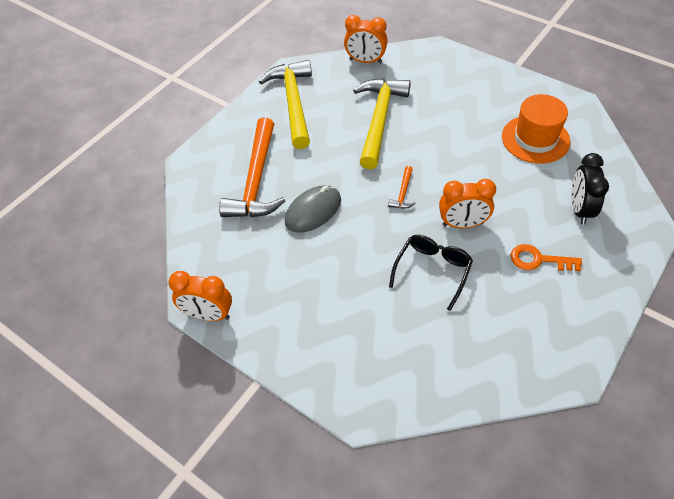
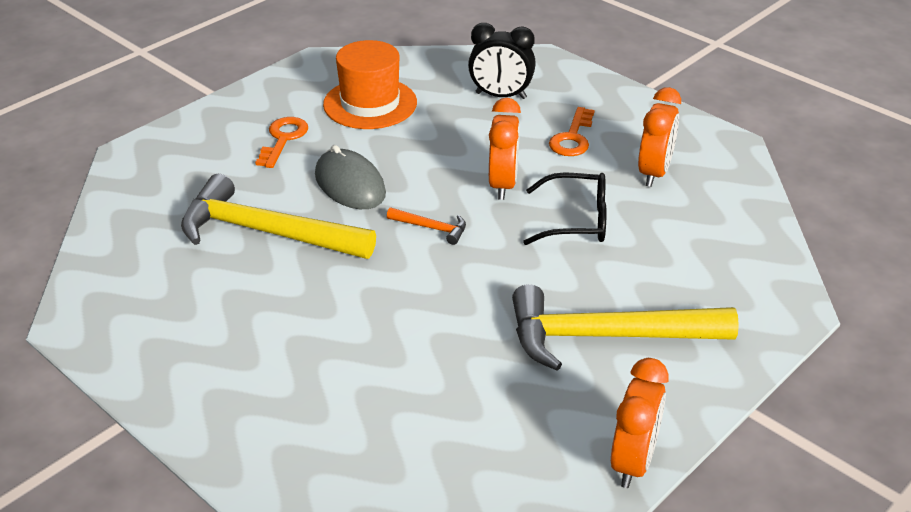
camera: 85 degrees left, 15 degrees down
(256, 180) = (350, 388): orange hammer -> none
(293, 103) = (170, 327): yellow hammer -> yellow hammer (606, 337)
(313, 211) = (441, 324): grey mouse -> grey mouse (350, 184)
(365, 61) = (110, 230): orange clock -> orange clock (654, 173)
(433, 270) = (577, 220): black glasses -> black glasses turned 150 degrees clockwise
(475, 106) = (283, 139): none -> orange key

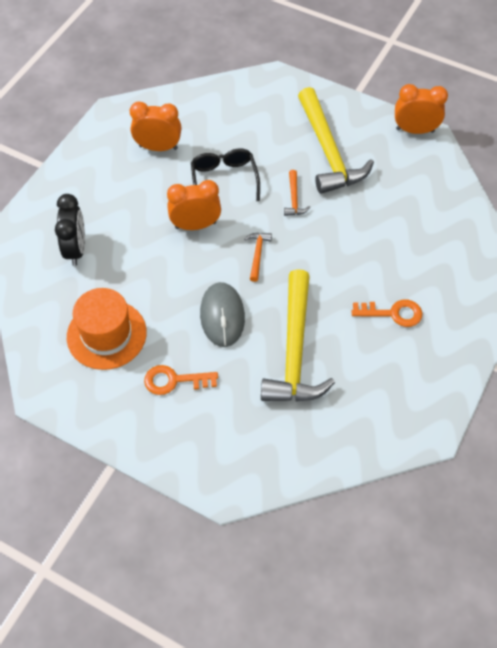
camera: 105 degrees left, 20 degrees up
(350, 184) = (222, 316): grey mouse -> grey mouse turned 45 degrees counterclockwise
(518, 280) = (294, 199): none -> orange hammer
(572, 138) = (126, 196): orange key -> orange key (393, 313)

